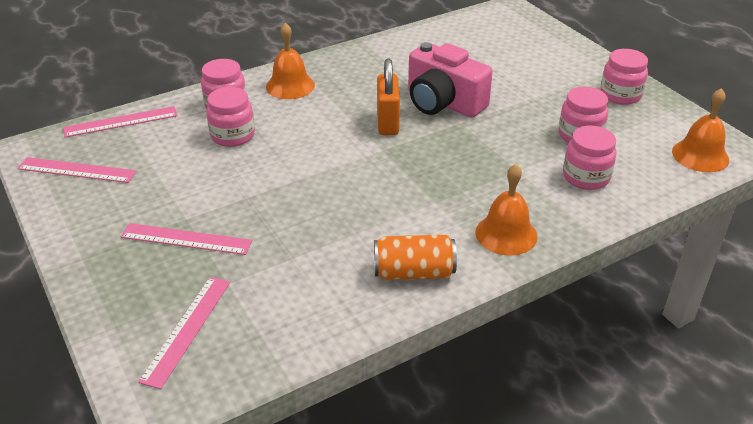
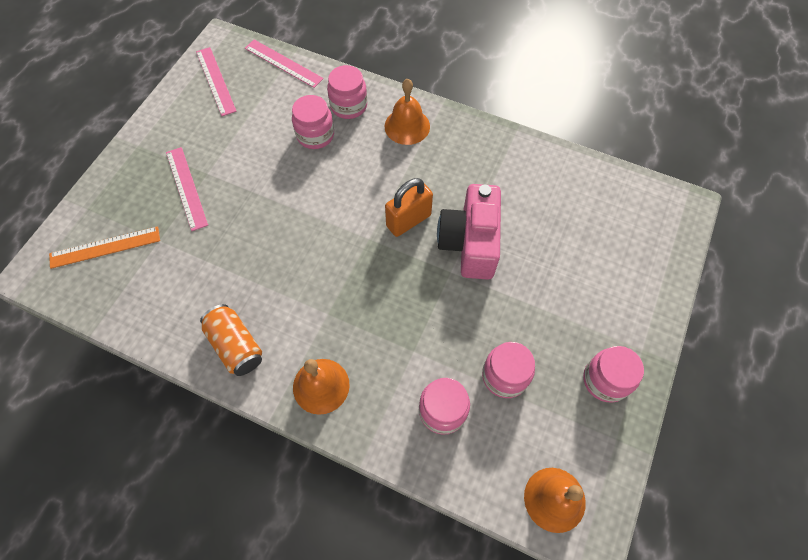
camera: 55 degrees right, 25 degrees up
(186, 329) = (105, 247): pink ruler -> orange ruler

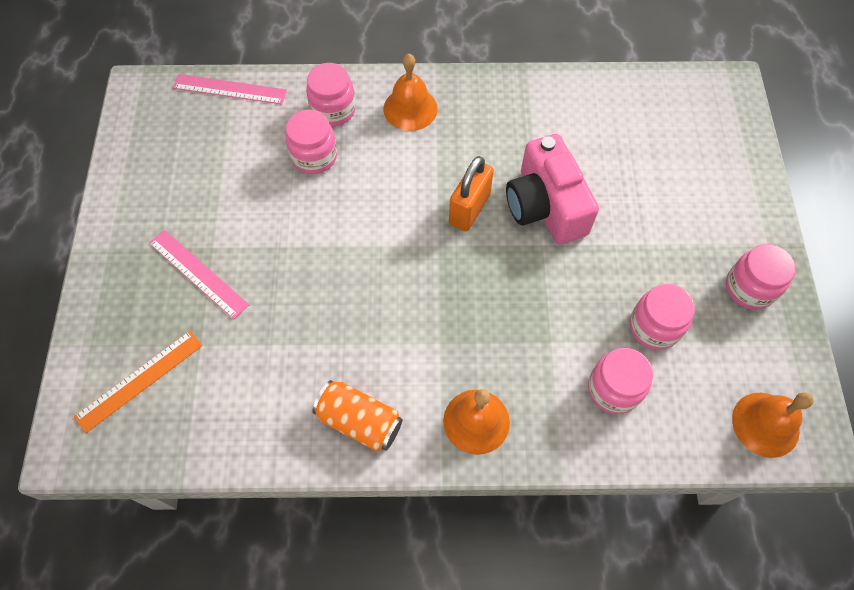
camera: 25 degrees left, 0 degrees up
(215, 81) = (160, 138): pink ruler -> none

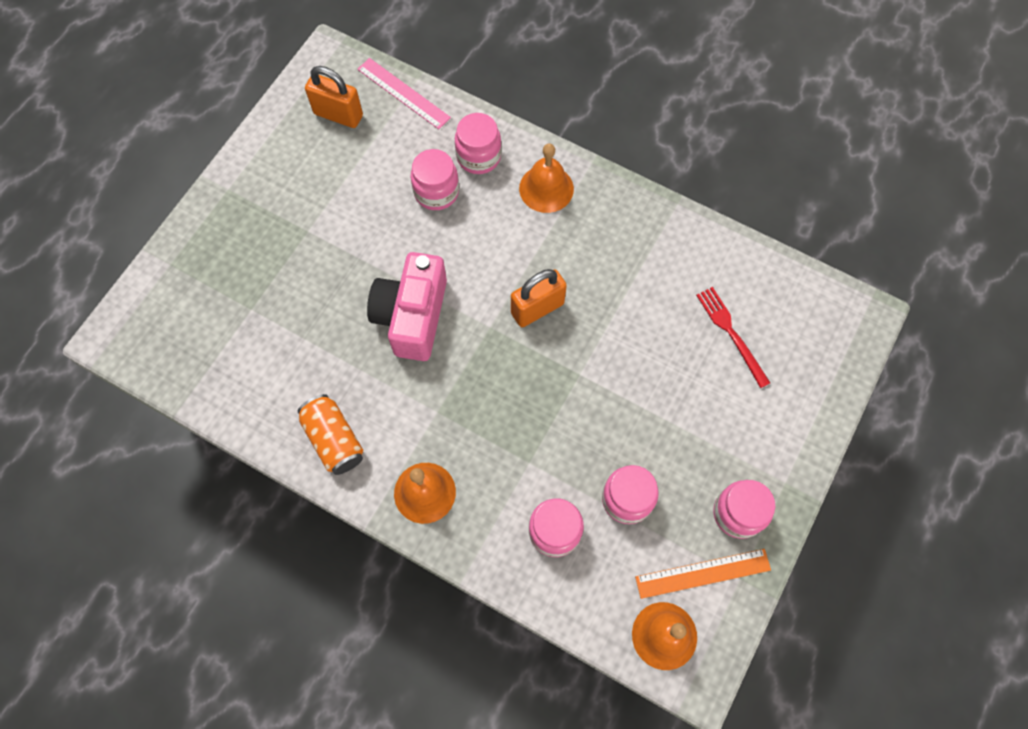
camera: 30 degrees right, 5 degrees up
(139, 380) = (191, 313): orange ruler -> orange ruler (703, 573)
(179, 134) = (338, 115): none -> orange padlock
(198, 273) = (283, 247): pink ruler -> none
(545, 206) = (605, 341): pink camera -> pink camera (412, 316)
(641, 149) = (731, 333): none -> red fork

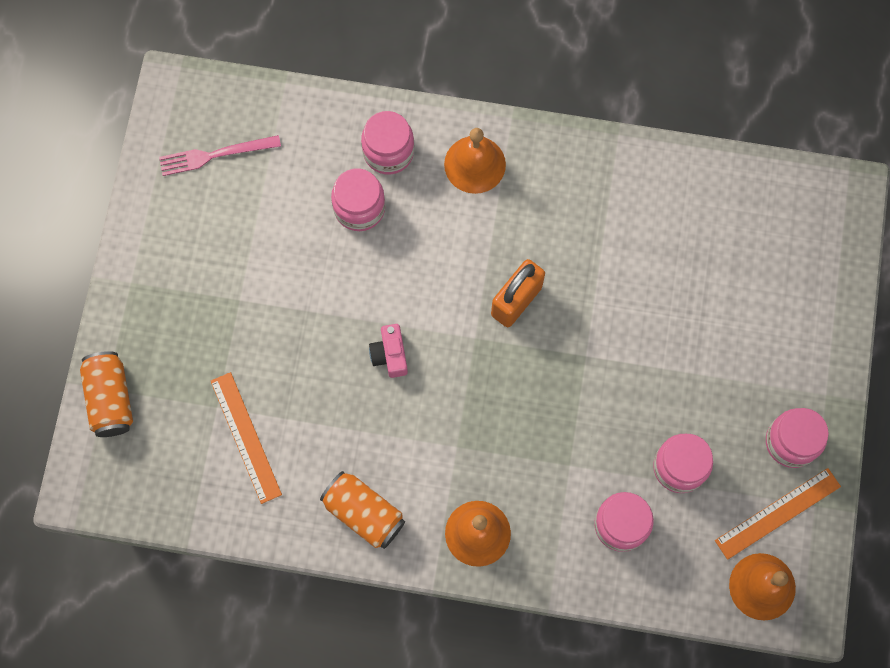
camera: 20 degrees left, 5 degrees up
(169, 273) = (110, 399): none -> orange can
(263, 342) = (245, 437): none -> orange ruler
(338, 115) = (215, 155): orange padlock -> pink fork
(403, 93) = (276, 105): pink ruler -> none
(412, 316) = (390, 354): pink camera -> pink camera, size x0.47
(731, 333) = (722, 259): red fork -> none

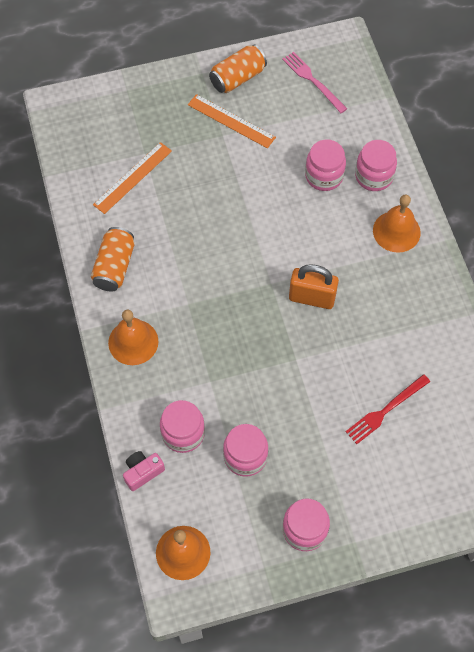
camera: 65 degrees right, 10 degrees down
(110, 399) = (121, 95): orange can -> orange can (237, 78)
(390, 354) = (231, 236): pink camera -> pink camera (142, 472)
(691, 288) = (385, 410): none -> red fork
(777, 513) = (244, 541): orange ruler -> orange ruler (231, 121)

